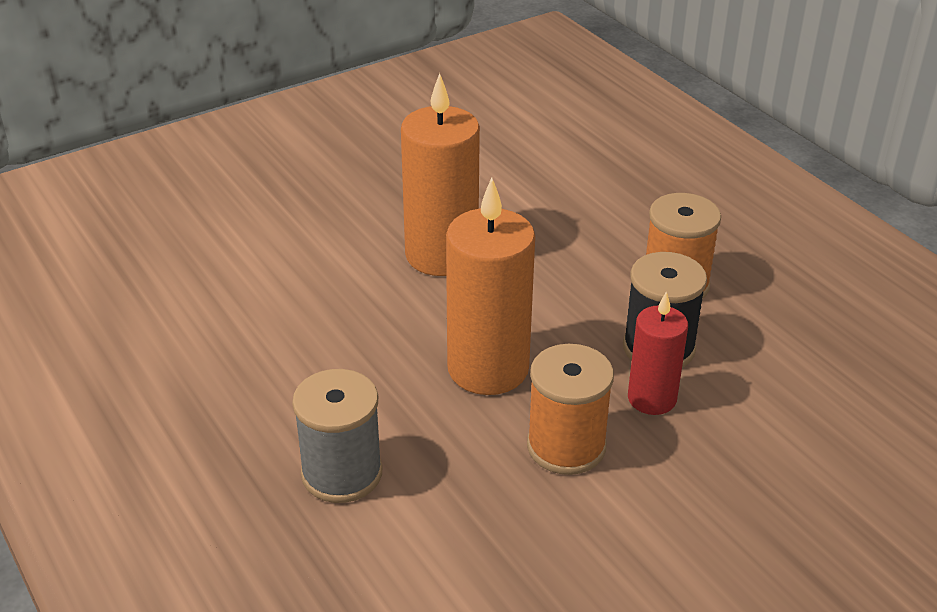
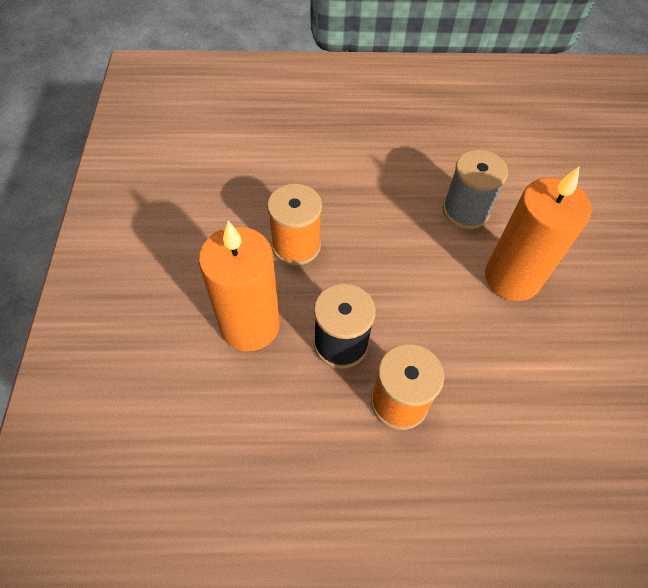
camera: 120 degrees right, 20 degrees up
(342, 473) = (346, 152): grey spool -> grey spool (465, 211)
(488, 369) = (382, 244): orange candle -> orange candle (250, 325)
(652, 398) = (300, 309): red candle -> none

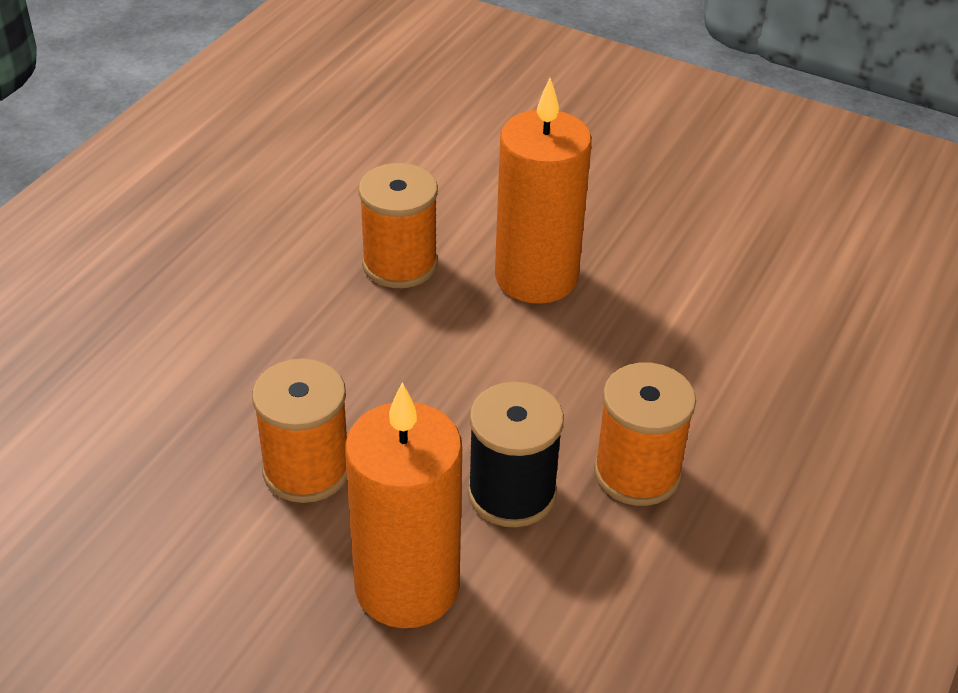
camera: 60 degrees left, 15 degrees down
(465, 211) = (400, 264): grey spool -> orange spool

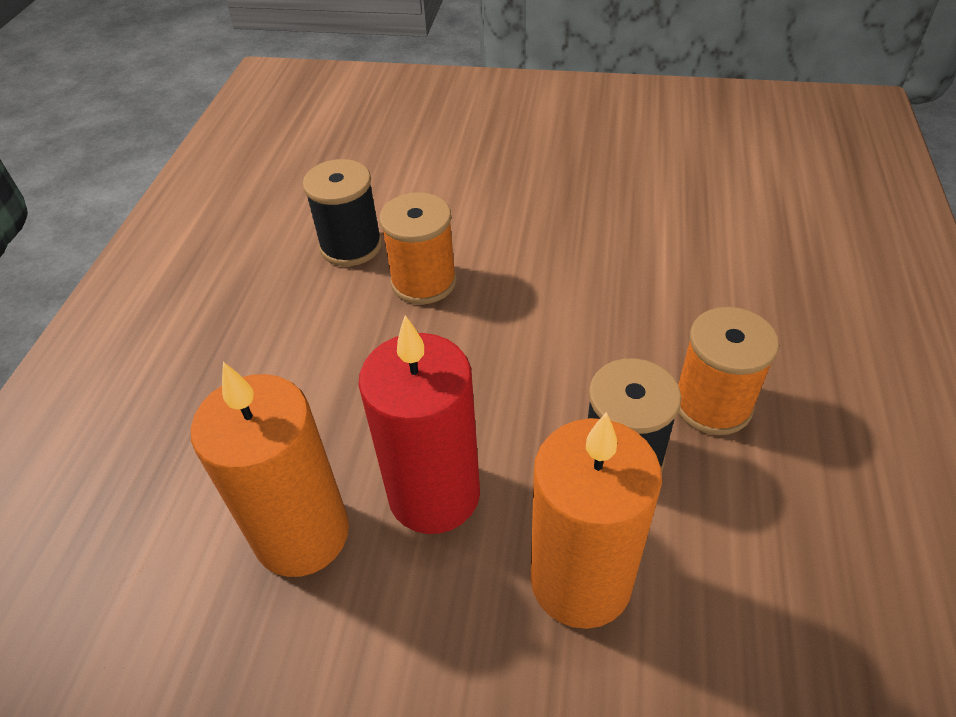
camera: 15 degrees left, 5 degrees up
(306, 469) = (434, 494): orange spool -> red candle
(341, 205) = (351, 246): none -> black spool
(536, 277) = (539, 261): orange candle -> orange candle (302, 534)

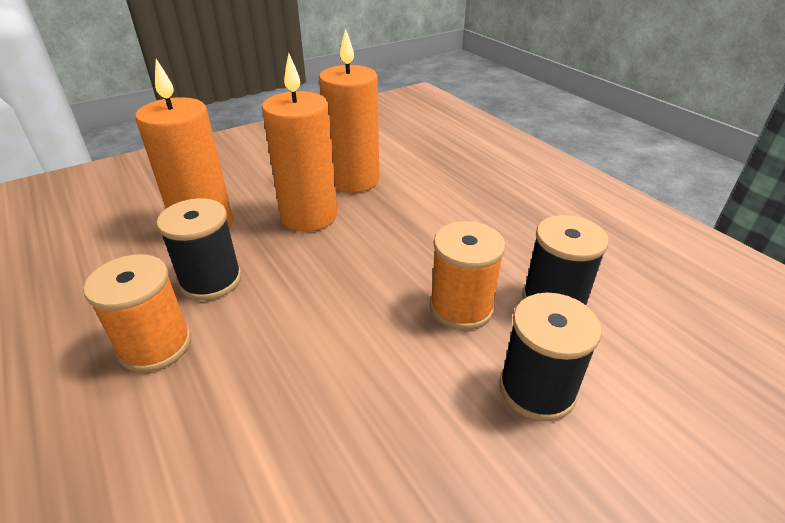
camera: 135 degrees right, 10 degrees down
(434, 494) = (309, 216): red candle -> orange candle
(454, 210) = (537, 389): none -> black spool

